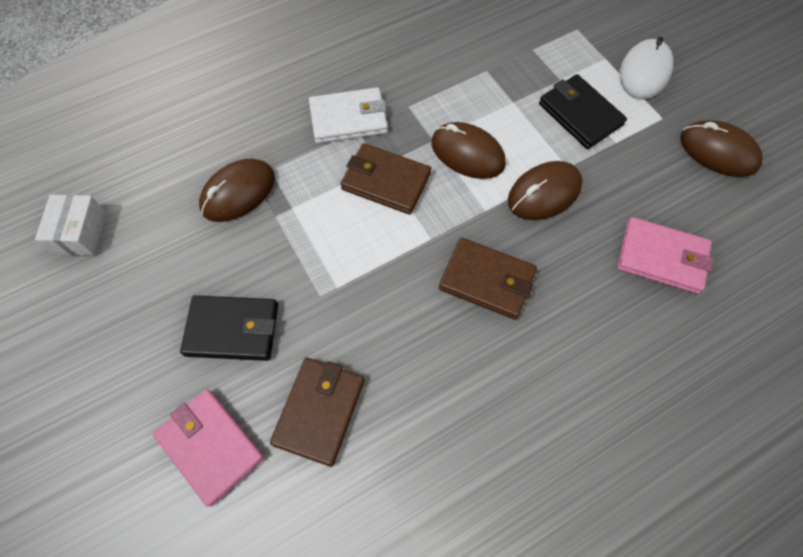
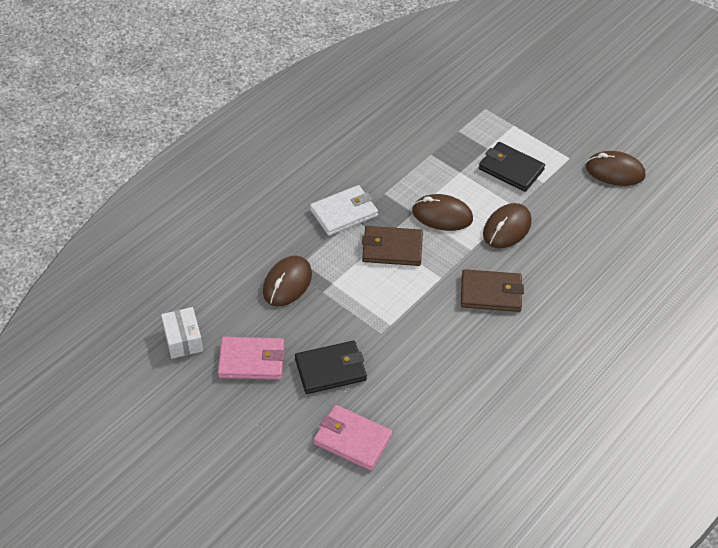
camera: 20 degrees left, 15 degrees down
(319, 411) = (415, 400): brown wallet -> none
(644, 72) = (545, 129): white mouse -> none
(661, 257) = (601, 249): pink wallet -> pink wallet (252, 361)

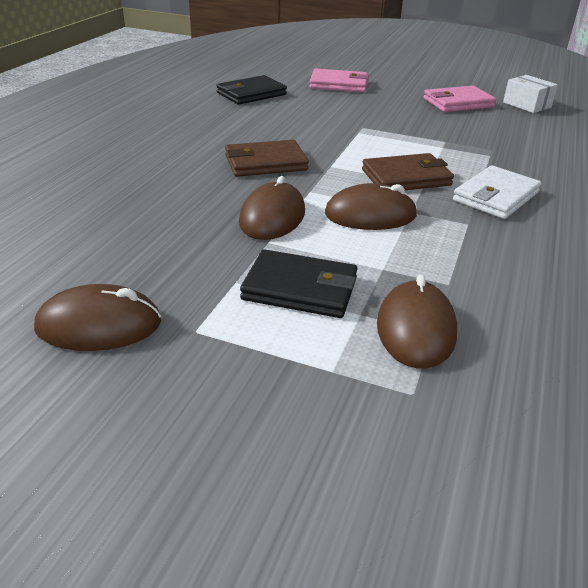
camera: 160 degrees right, 15 degrees down
(287, 283) = (486, 141): brown mouse -> brown mouse (416, 329)
(331, 369) = (388, 106): black wallet -> black wallet (251, 94)

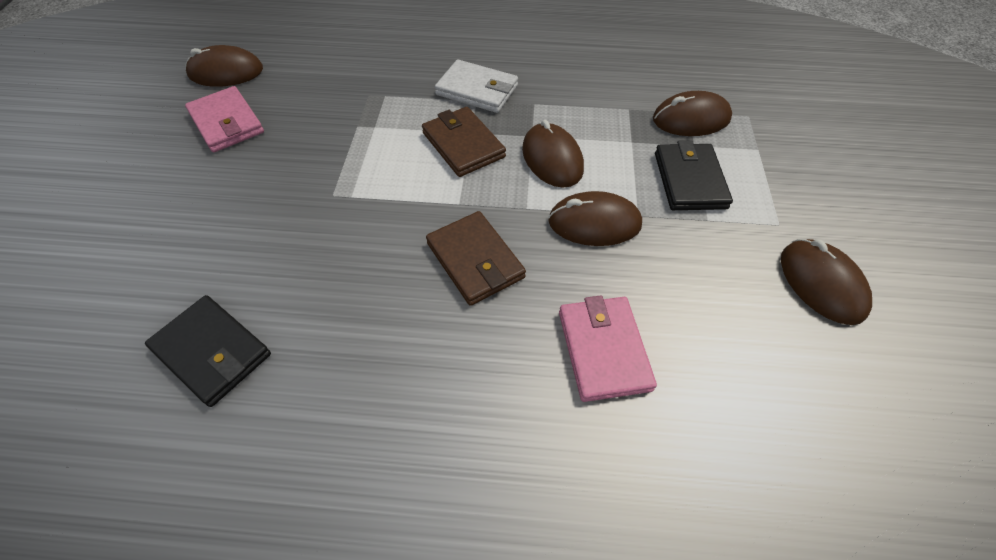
camera: 105 degrees left, 20 degrees up
(339, 84) = (154, 248): pink wallet -> pink wallet (603, 350)
(526, 105) = (226, 72): white box -> brown mouse

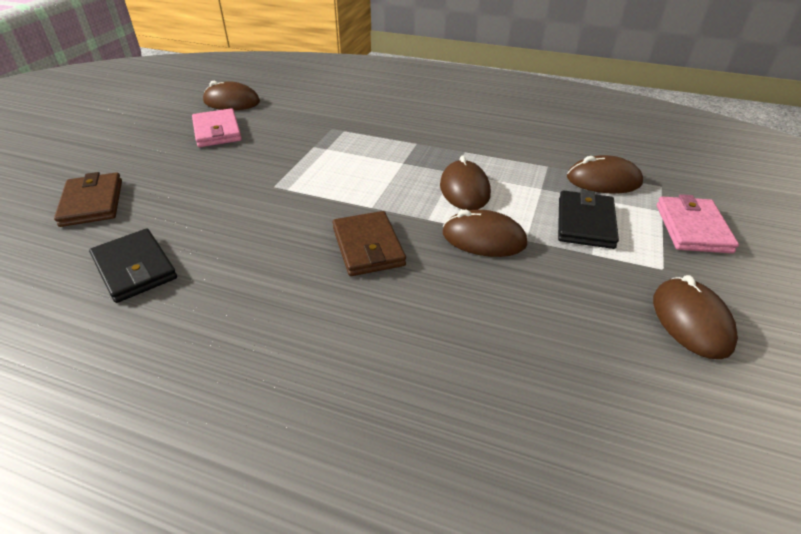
camera: 15 degrees right, 15 degrees down
(463, 145) = (392, 170): brown wallet -> brown wallet (92, 203)
(477, 90) = (420, 137): white wallet -> none
(603, 350) = (454, 330): pink wallet -> pink wallet (692, 228)

